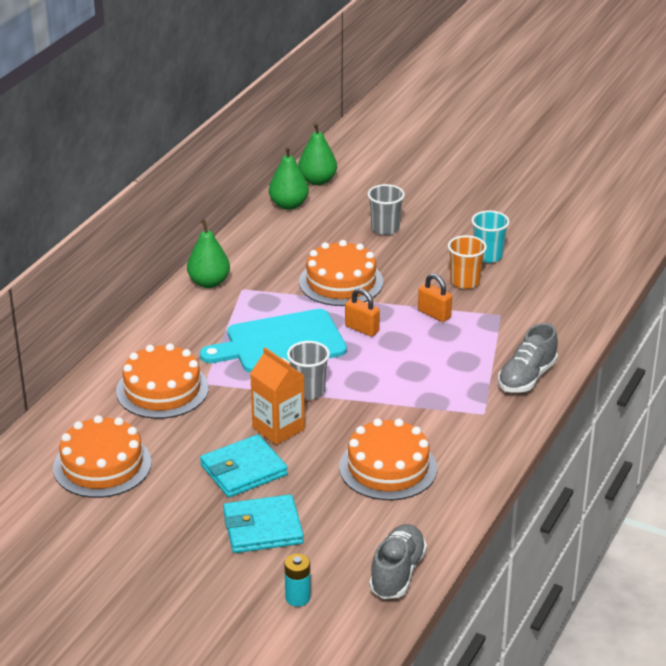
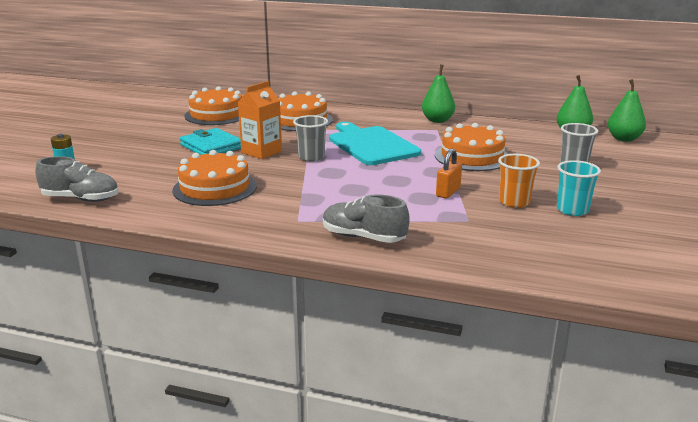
camera: 80 degrees right, 10 degrees down
(263, 528) = (146, 156): turquoise wallet -> none
(362, 329) = (406, 168): orange padlock -> none

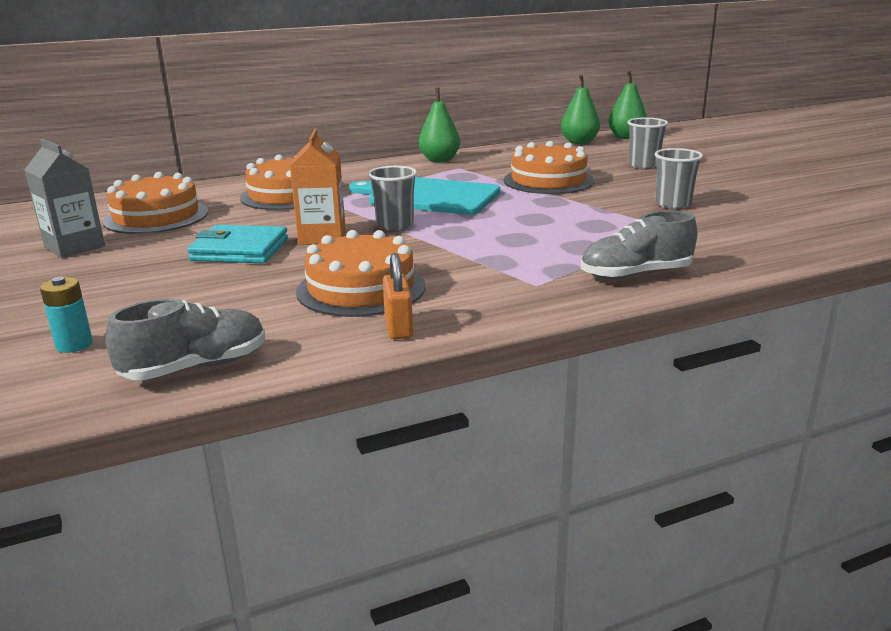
camera: 40 degrees left, 0 degrees up
(155, 121) = (74, 247): none -> grey carton
(448, 192) = (604, 214): orange padlock -> orange padlock (398, 327)
(514, 202) = (673, 204): orange cup -> grey cup
(572, 210) = (725, 196): turquoise cup -> none

